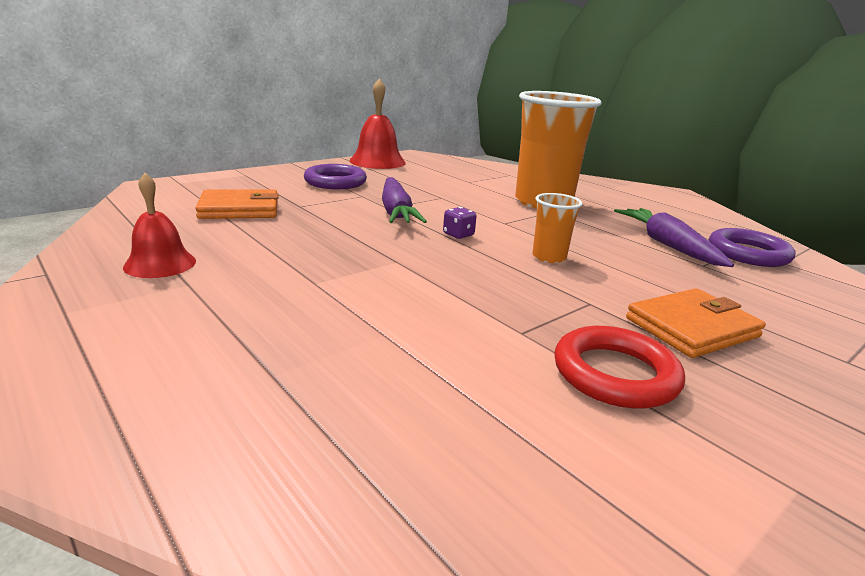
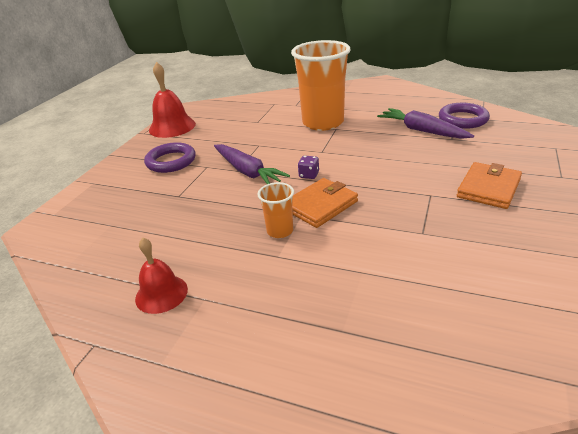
camera: 25 degrees left, 10 degrees up
(239, 209) = (141, 219): orange wallet -> orange wallet (320, 205)
(549, 257) = (376, 170): orange cup -> orange cup (280, 231)
(615, 374) = (487, 237): red ring -> none

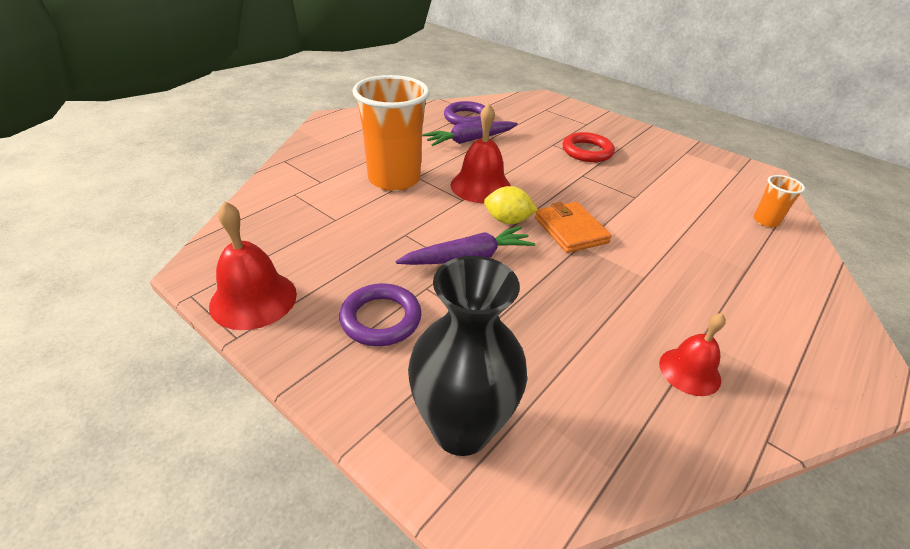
camera: 75 degrees left, 5 degrees up
(92, 207) = (461, 429): none -> black vase
(280, 231) = (604, 265): orange cup -> orange cup (765, 221)
(309, 175) = (507, 220): purple dice -> yellow lemon
(349, 153) = (481, 186): none -> red bell
(488, 188) = (587, 151): orange wallet -> red ring

